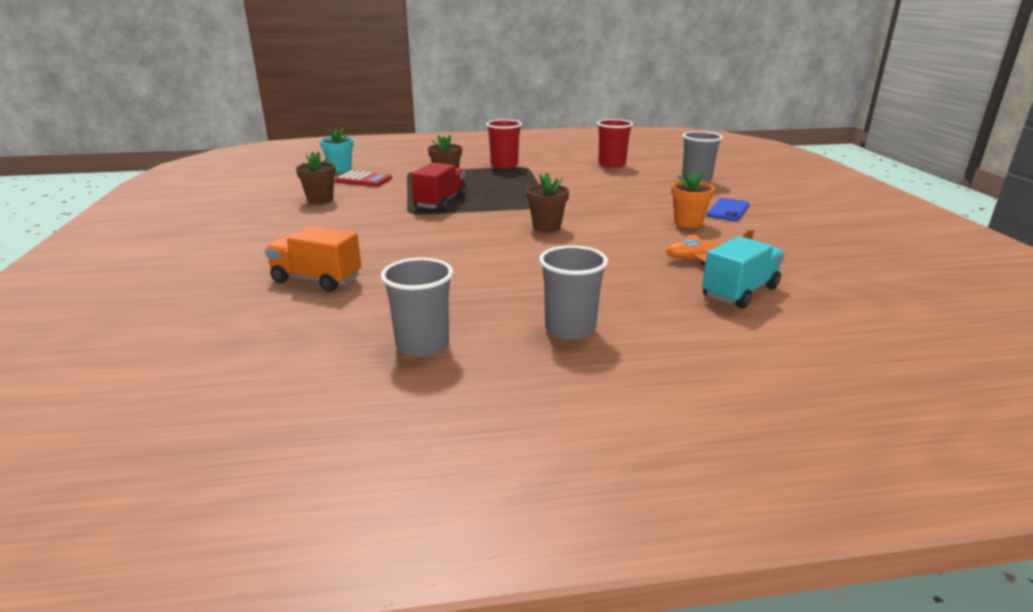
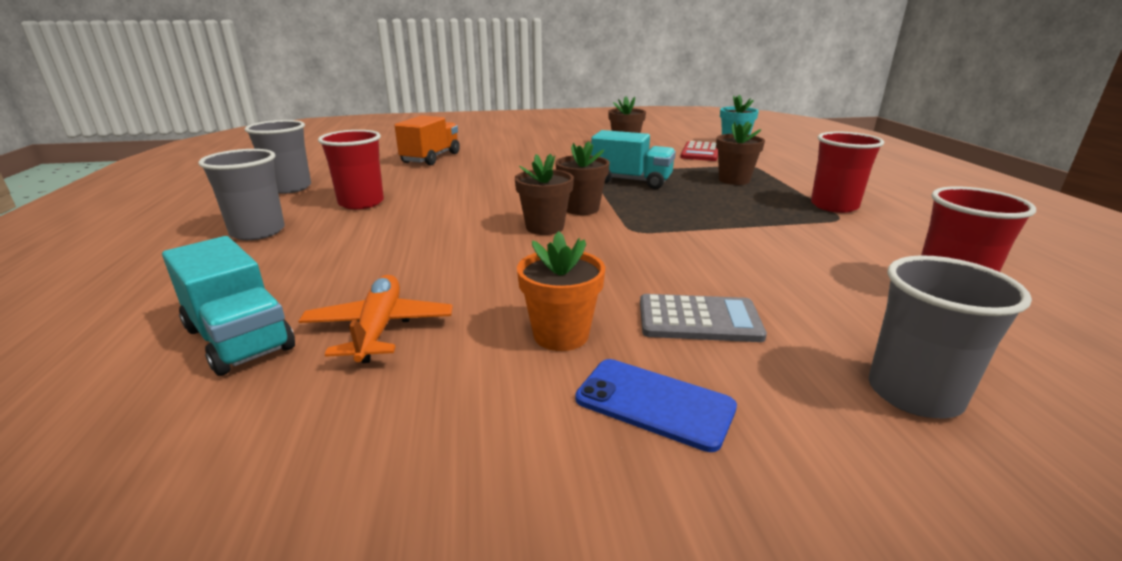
camera: 90 degrees right, 0 degrees up
(440, 202) = (631, 181): red truck -> turquoise truck
(485, 295) = (361, 203): none -> red cup
(507, 217) = (581, 209): none -> brown flower pot
(659, 200) = (699, 320): none -> grey calculator

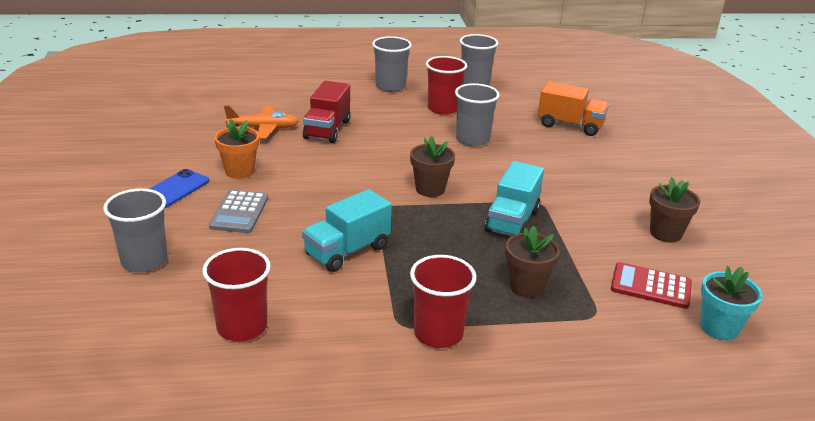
camera: 90 degrees right, 5 degrees up
(239, 339) = (265, 102): turquoise truck -> turquoise truck (347, 251)
(405, 270) = (327, 130): none -> red truck
(457, 191) = (472, 139): none -> grey cup
(545, 227) = (389, 172): brown flower pot -> none

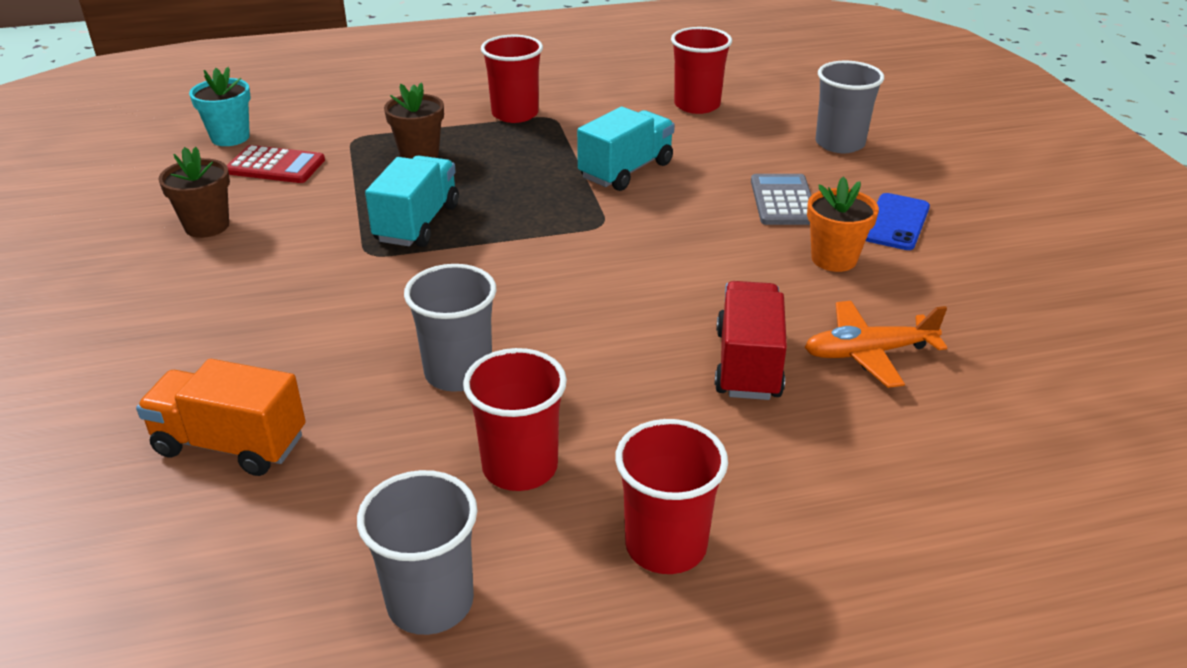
camera: 175 degrees right, 5 degrees up
(390, 86) = (666, 545): grey cup -> red cup
(430, 189) = (534, 258): brown flower pot -> none

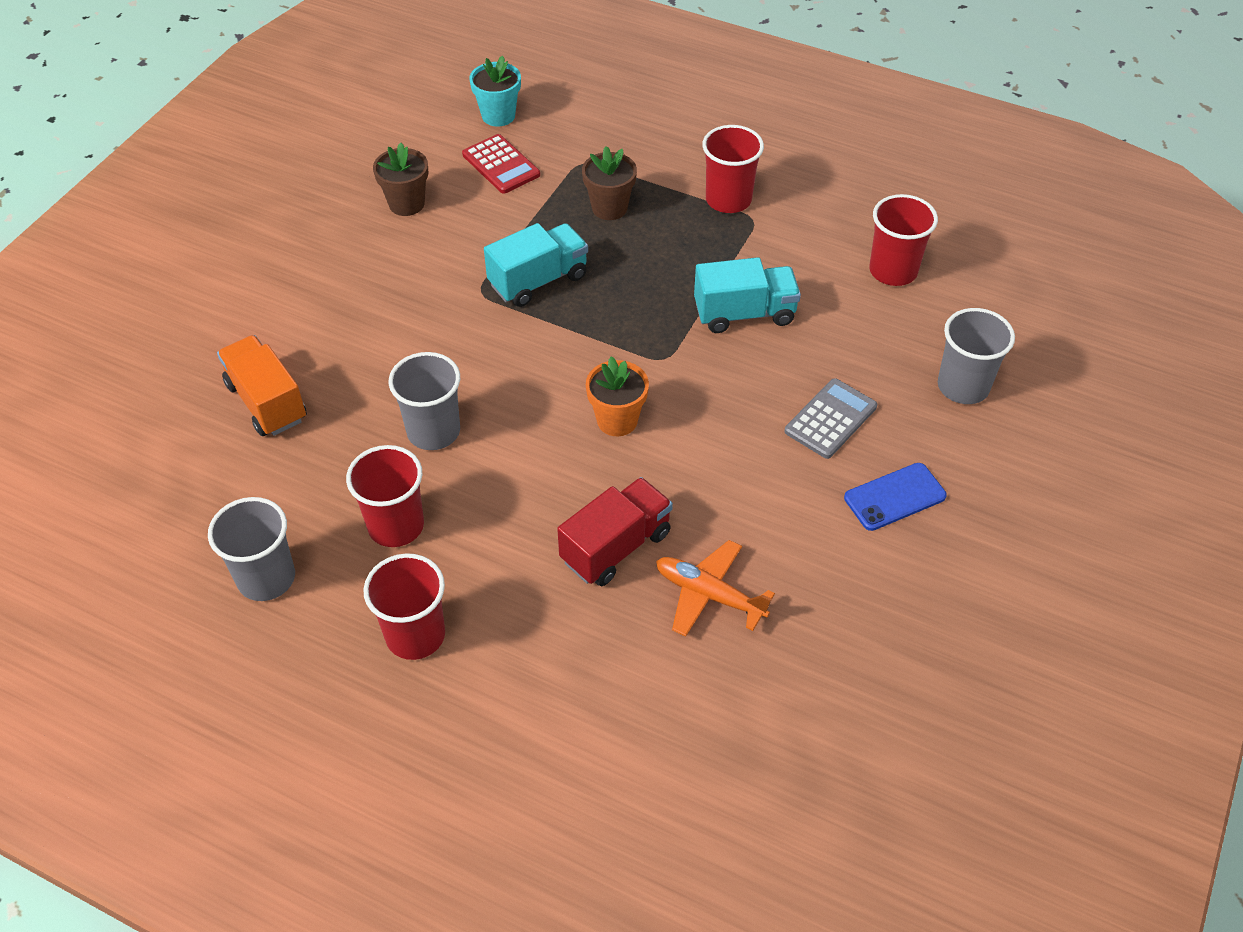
camera: 40 degrees right, 15 degrees up
(834, 259) = (795, 499): orange flower pot -> orange flower pot (617, 420)

